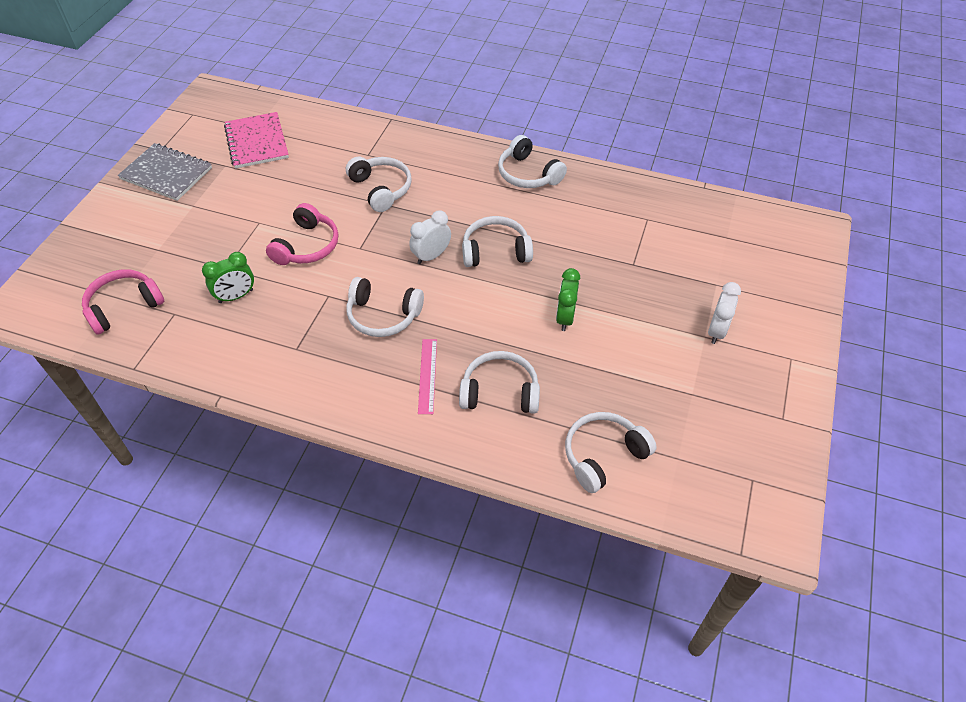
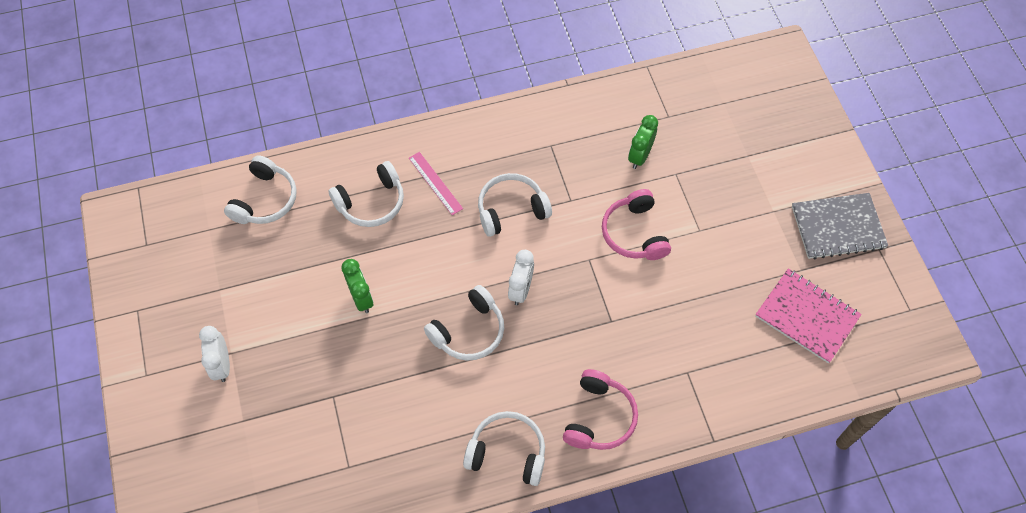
camera: 145 degrees right, 10 degrees up
(124, 306) = (710, 99): pink headphones -> pink headphones (599, 417)
(381, 189) = (632, 336): white headphones -> none

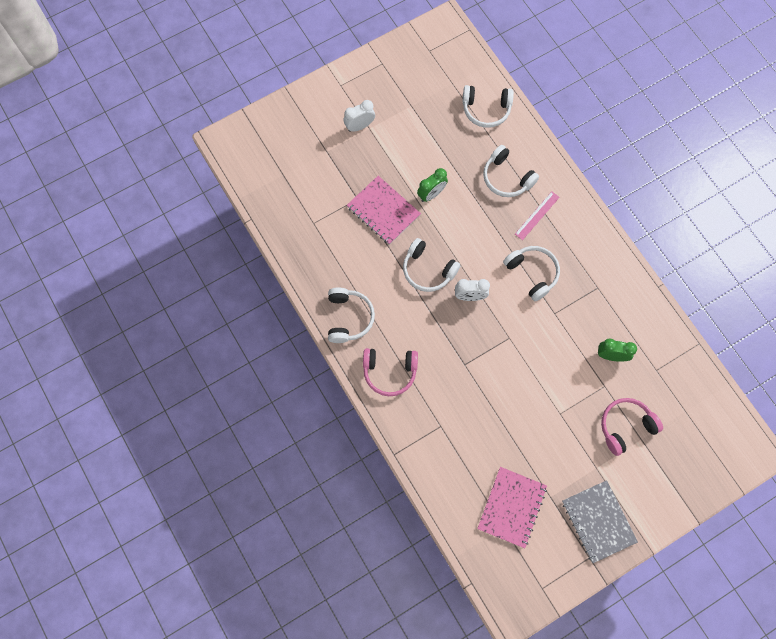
camera: 75 degrees right, 10 degrees up
(364, 366) = (383, 211): none -> pink notebook
(634, 233) = (541, 365): pink headphones -> pink headphones (625, 426)

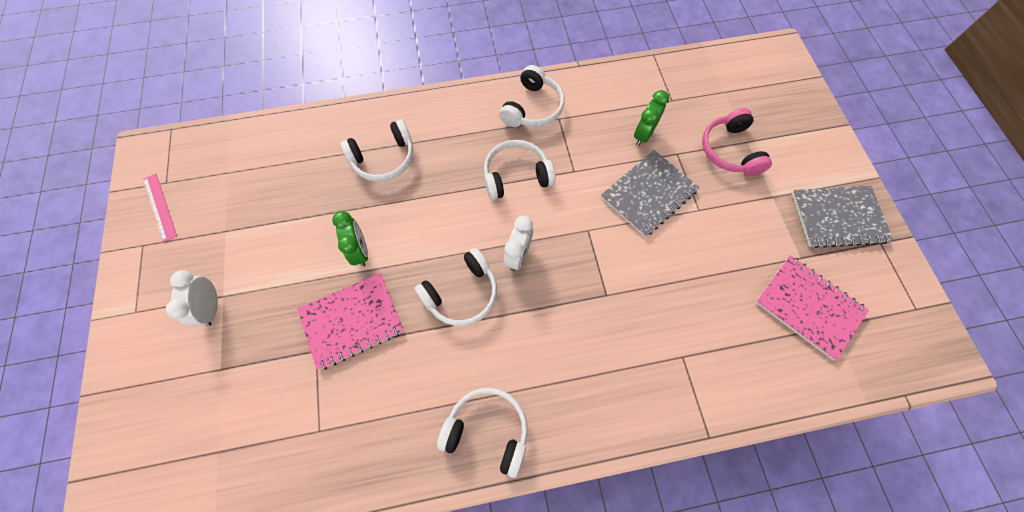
camera: 70 degrees left, 5 degrees down
(389, 372) = (588, 399): pink headphones -> none
(486, 110) = (285, 149): white headphones -> white headphones (533, 108)
(537, 215) = (446, 145): pink ruler -> pink ruler (159, 207)
(558, 373) = (648, 194): none -> grey notebook

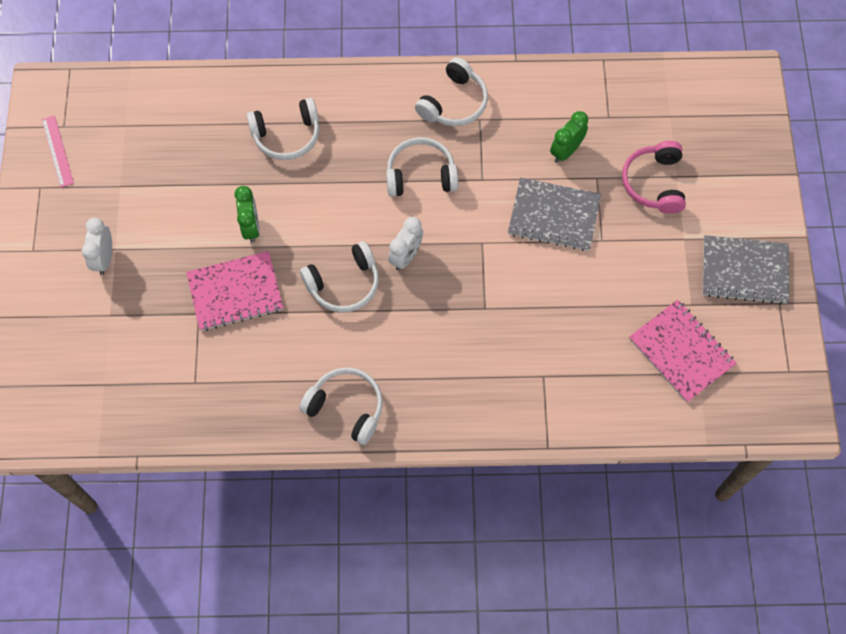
camera: 10 degrees right, 0 degrees up
(648, 194) = (554, 215): grey notebook -> grey notebook turned 45 degrees clockwise

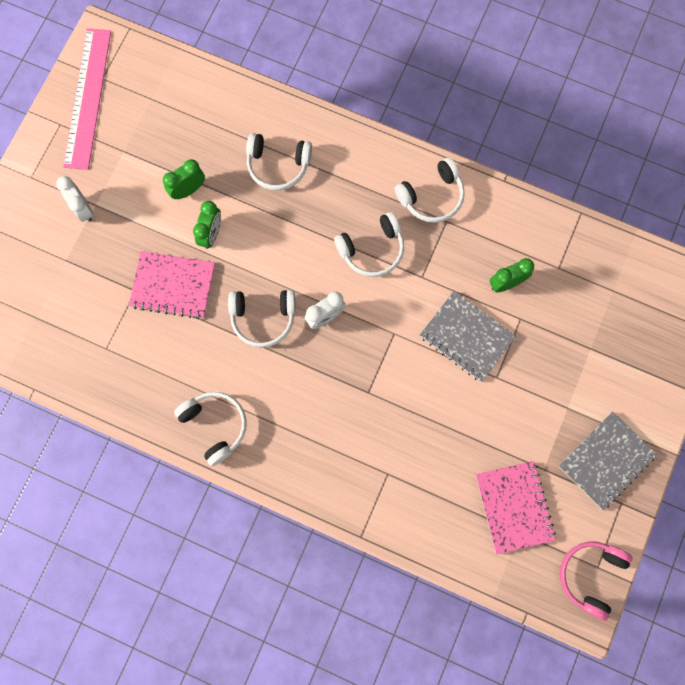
camera: 25 degrees right, 10 degrees up
(57, 151) = (87, 98): pink ruler -> pink ruler, size x2.06
(104, 258) = (83, 209): white clock -> white clock turned 60 degrees counterclockwise
(206, 195) = (188, 190): none -> green clock
(420, 175) = (372, 250): white headphones -> white headphones turned 135 degrees clockwise
(654, 183) = (567, 346): pink headphones -> pink headphones (590, 575)
(744, 271) = (606, 460): grey notebook -> grey notebook turned 75 degrees counterclockwise

